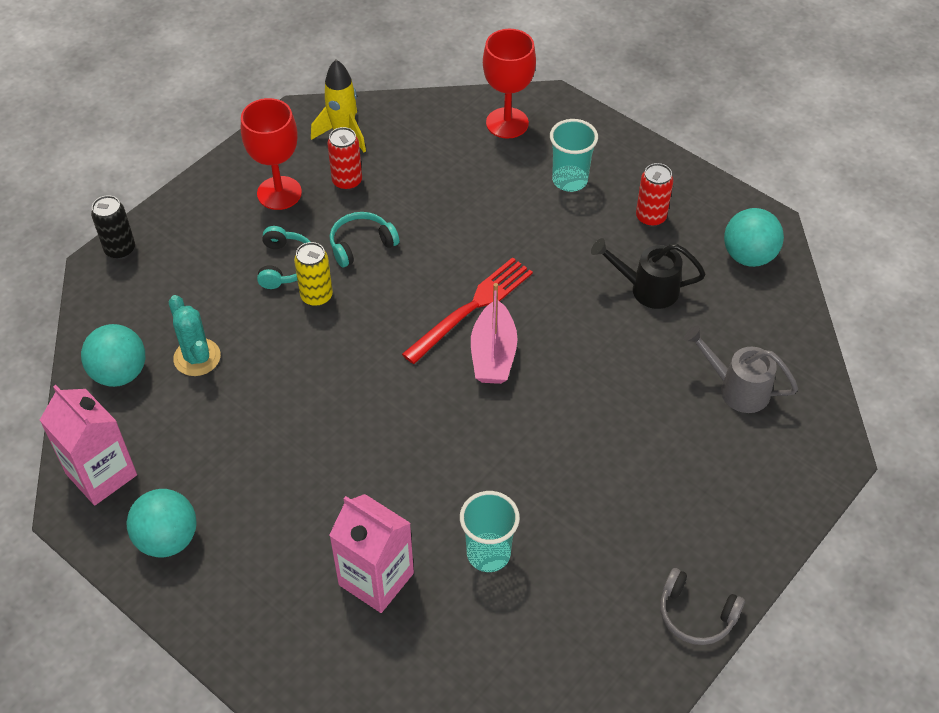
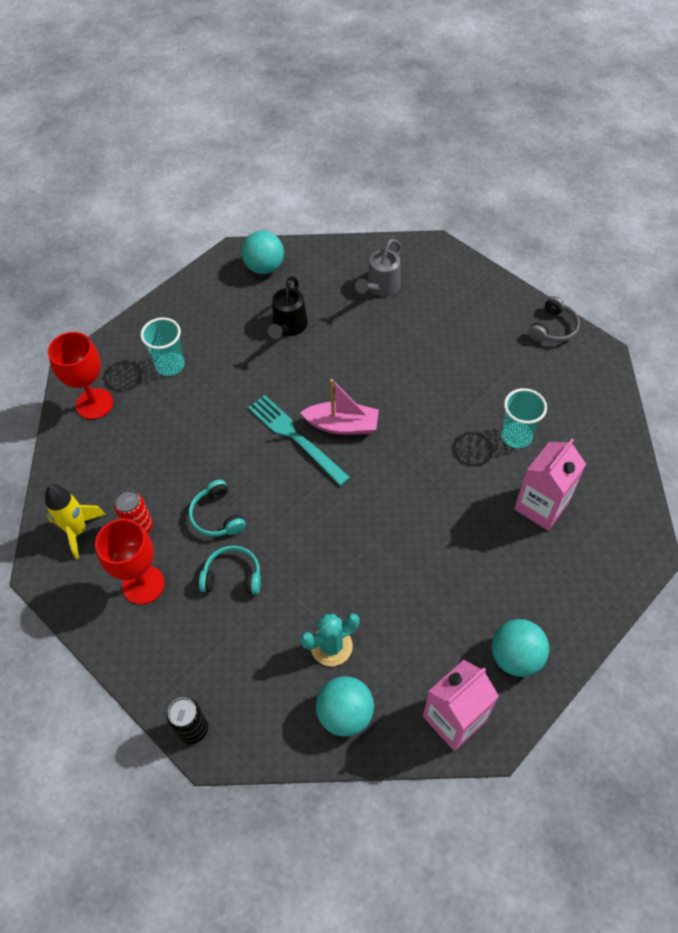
camera: 85 degrees left, 5 degrees up
(316, 296) = (271, 550): yellow can -> none
(471, 308) = (296, 438): red fork -> turquoise fork
(650, 217) = (218, 318): red can -> none

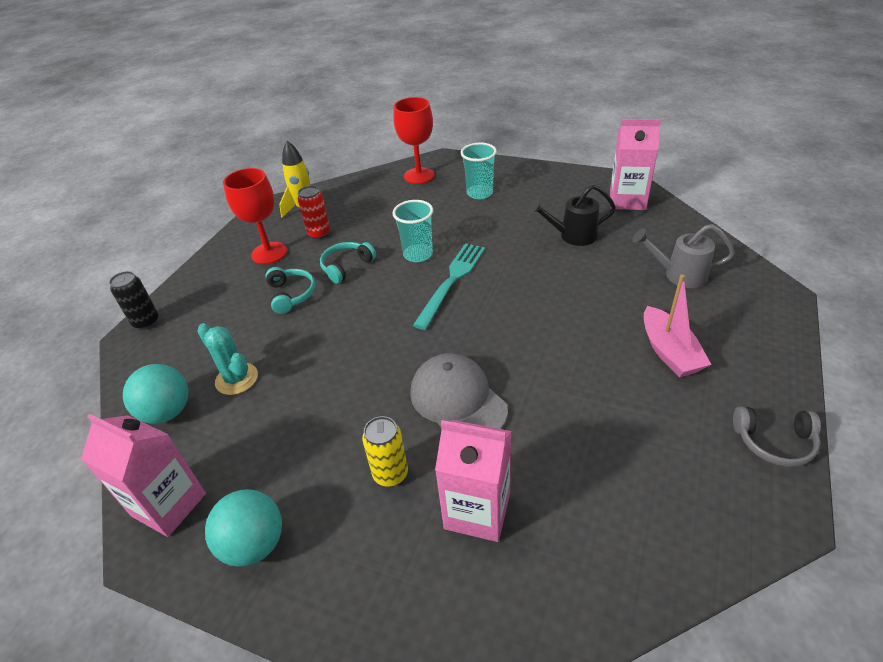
camera: 70 degrees right, 15 degrees down
(264, 267) = (627, 200): turquoise ball -> pink carton
(342, 425) = (485, 305): pink boat -> pink boat (669, 352)
(439, 483) = (457, 400): none -> grey cap
(490, 550) = (390, 474): none -> yellow can
(516, 436) = (567, 453): turquoise cup -> turquoise cup (418, 254)

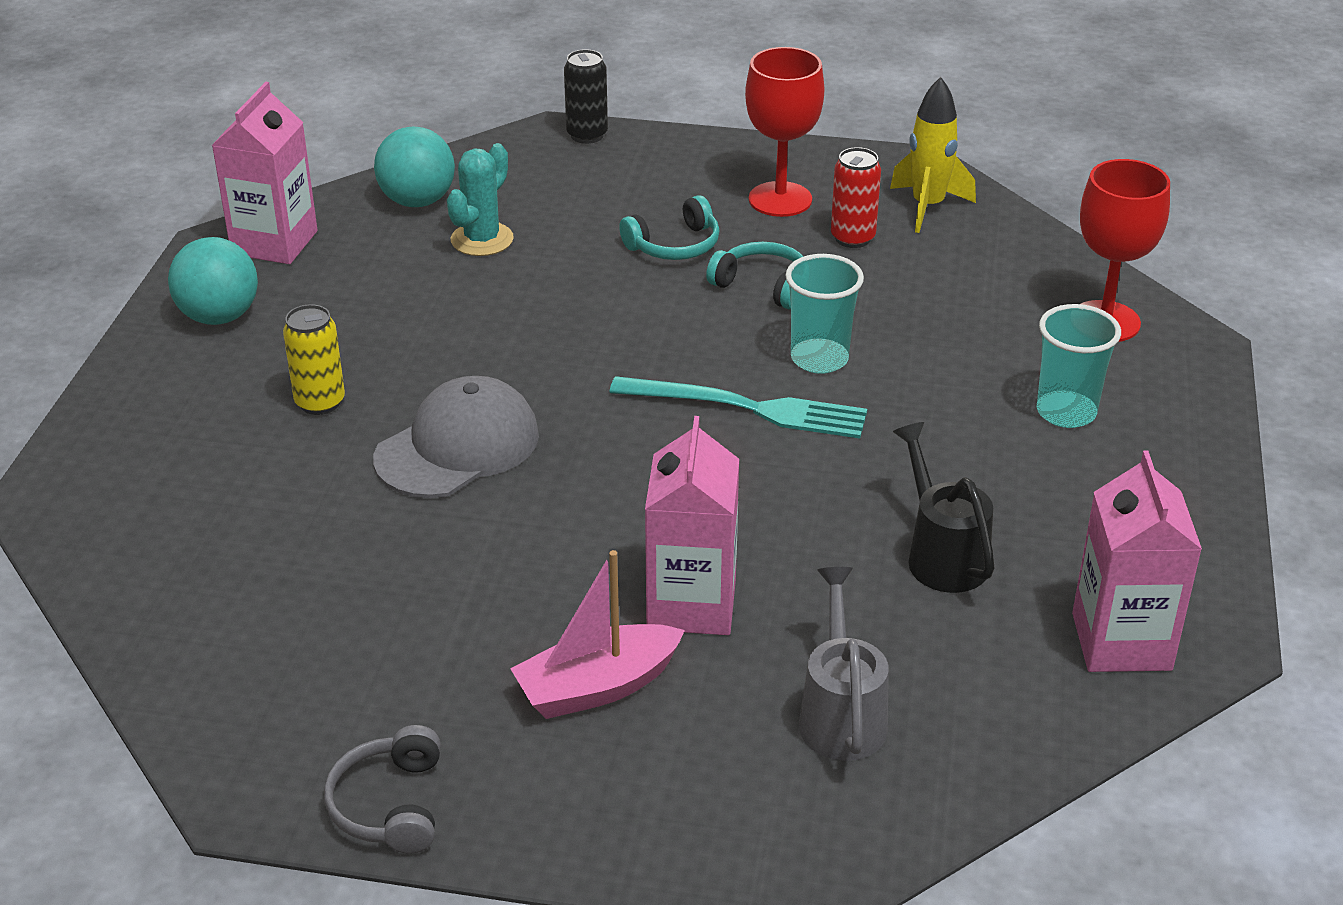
camera: 75 degrees right, 5 degrees down
(477, 511) = (261, 485): pink carton -> pink carton (691, 604)

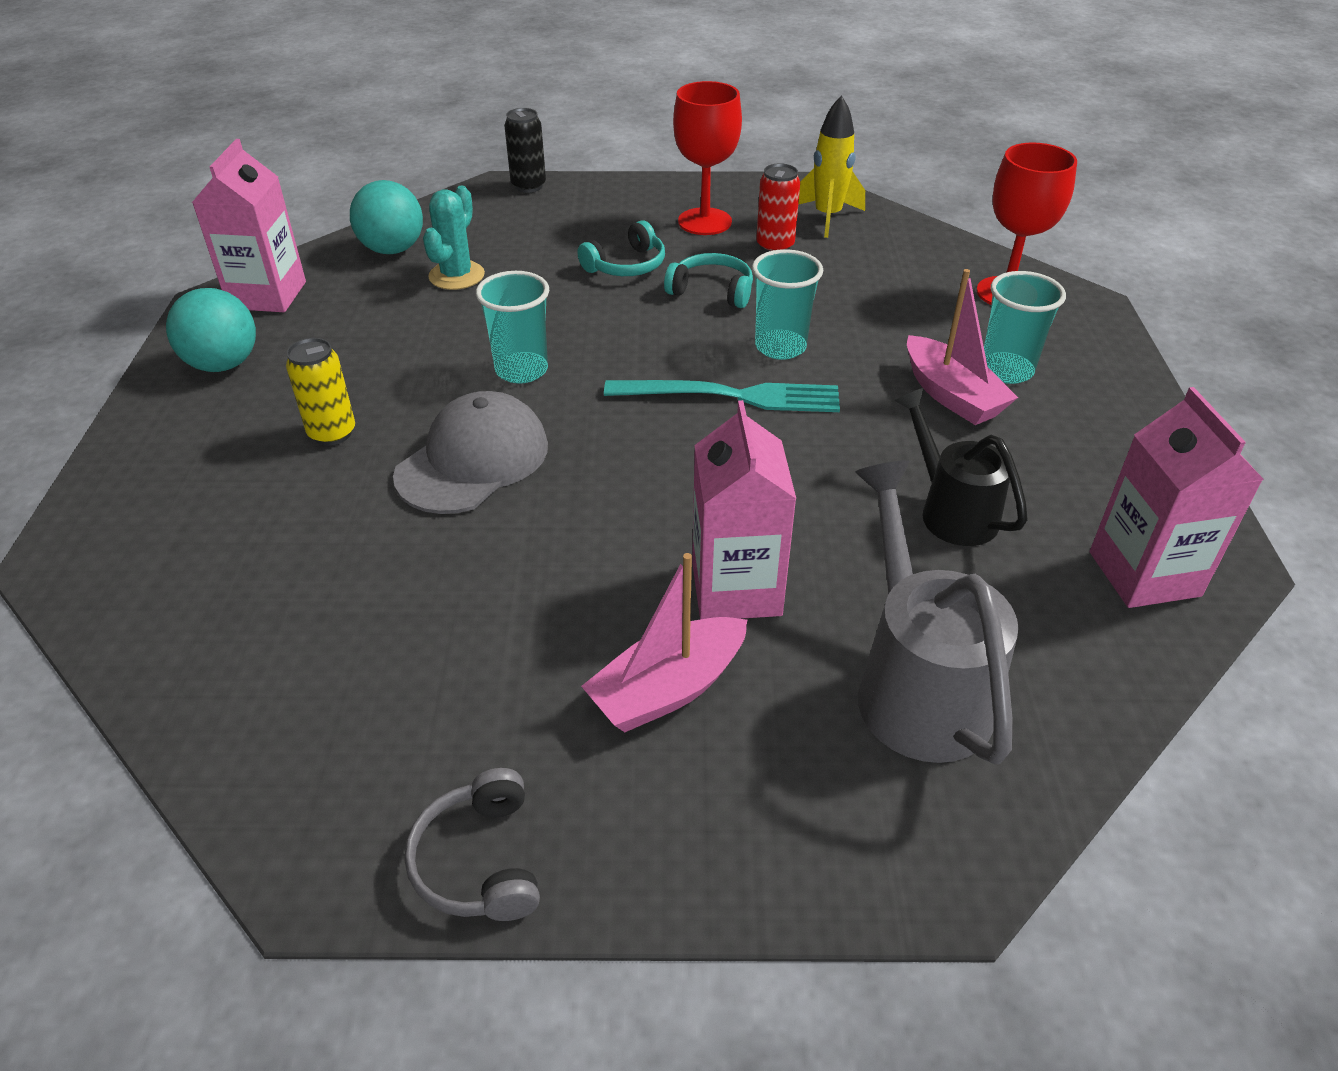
camera: 10 degrees left, 5 degrees up
(529, 355) = (521, 370): none -> turquoise cup
(841, 715) = (917, 685): grey watering can -> grey watering can, size x1.51
(992, 433) = (951, 395): none -> pink boat

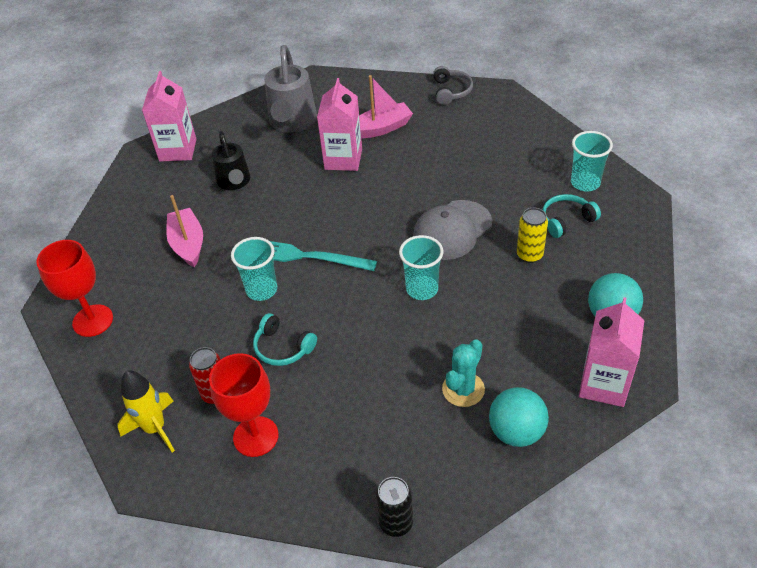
camera: 165 degrees left, 5 degrees up
(626, 265) = (334, 385): turquoise headphones -> turquoise headphones (566, 220)
(1006, 370) = (146, 257): turquoise cup -> turquoise cup (585, 183)

